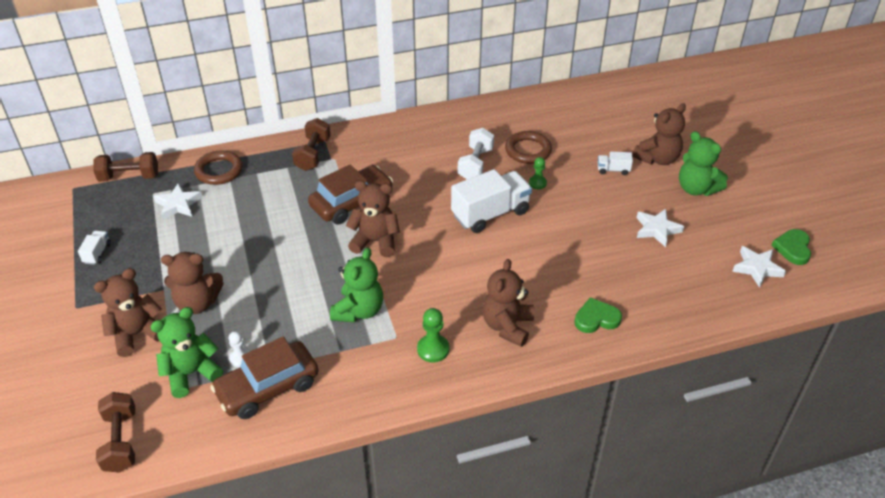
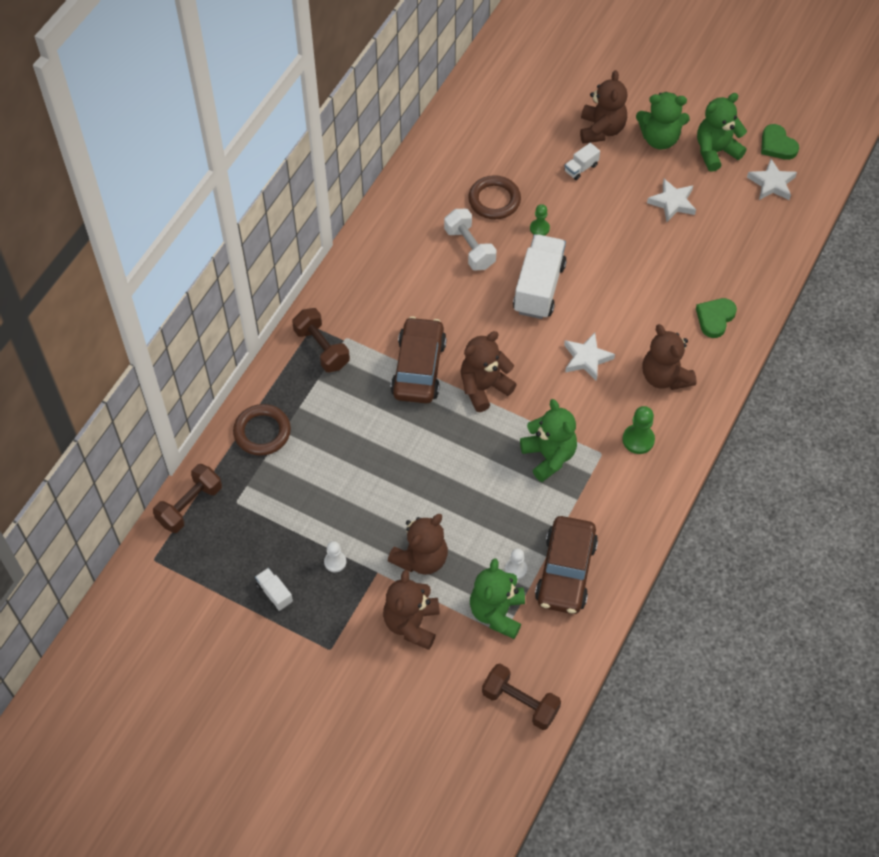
camera: 45 degrees left, 15 degrees up
(151, 264) = (335, 562): none -> white pawn
(178, 204) = (275, 493): white star -> white star (586, 358)
(733, 222) = (715, 151): none -> green teddy bear

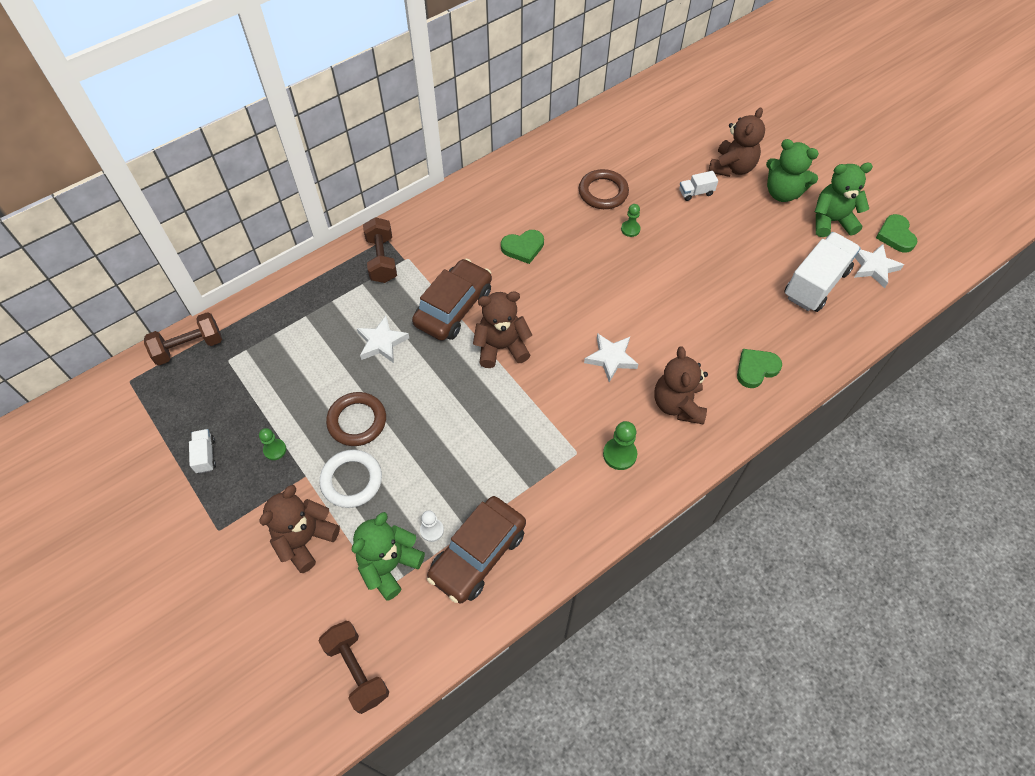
camera: 25 degrees right, 0 degrees up
(262, 432) = (288, 309): brown ring -> brown ring (357, 421)
(335, 562) = (275, 450): white pawn -> green pawn
(421, 558) = (351, 480): brown teddy bear -> white ring
(450, 285) = (523, 248): none -> green heart
(469, 248) = (558, 224): white dumbbell -> none
(539, 288) = (601, 279): white truck -> white truck (815, 284)
(549, 456) = (525, 434): green teddy bear -> none
(672, 202) = (767, 250): white star -> white star (382, 342)

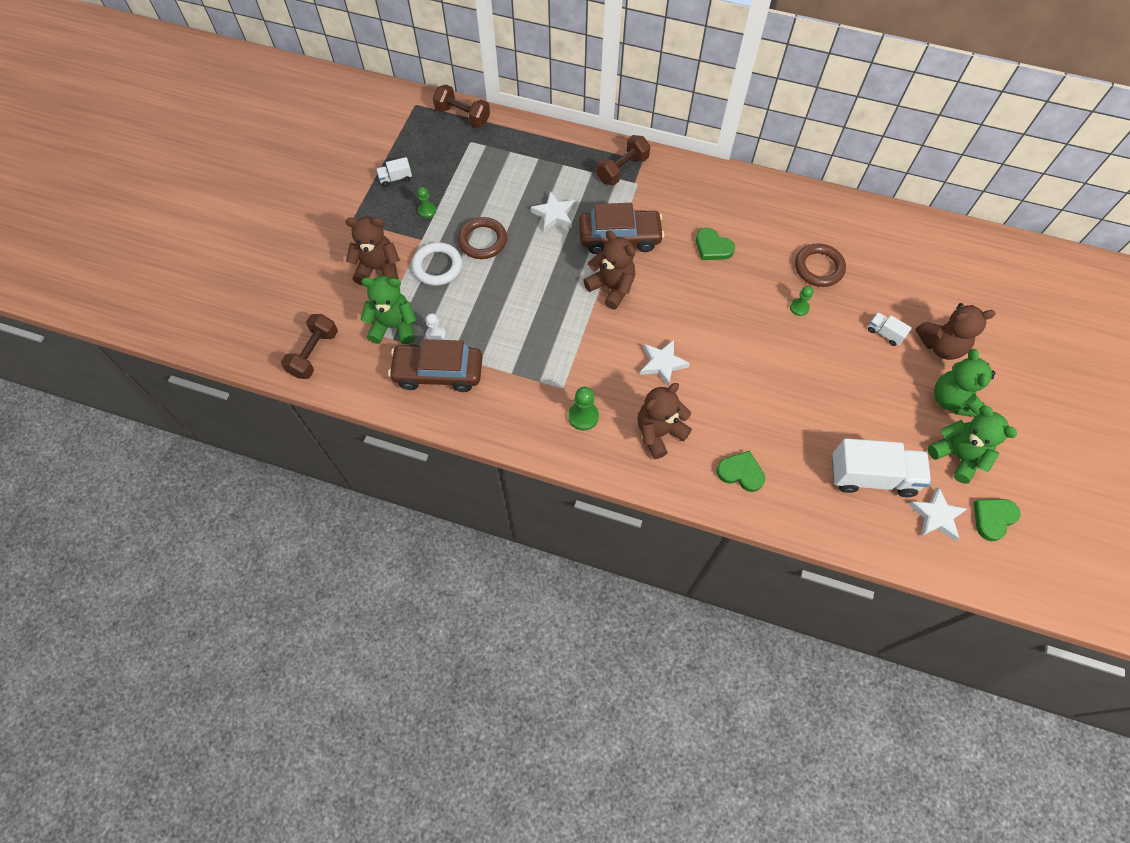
camera: 55 degrees right, 5 degrees up
(205, 455) = (395, 178): white truck -> white truck turned 150 degrees counterclockwise

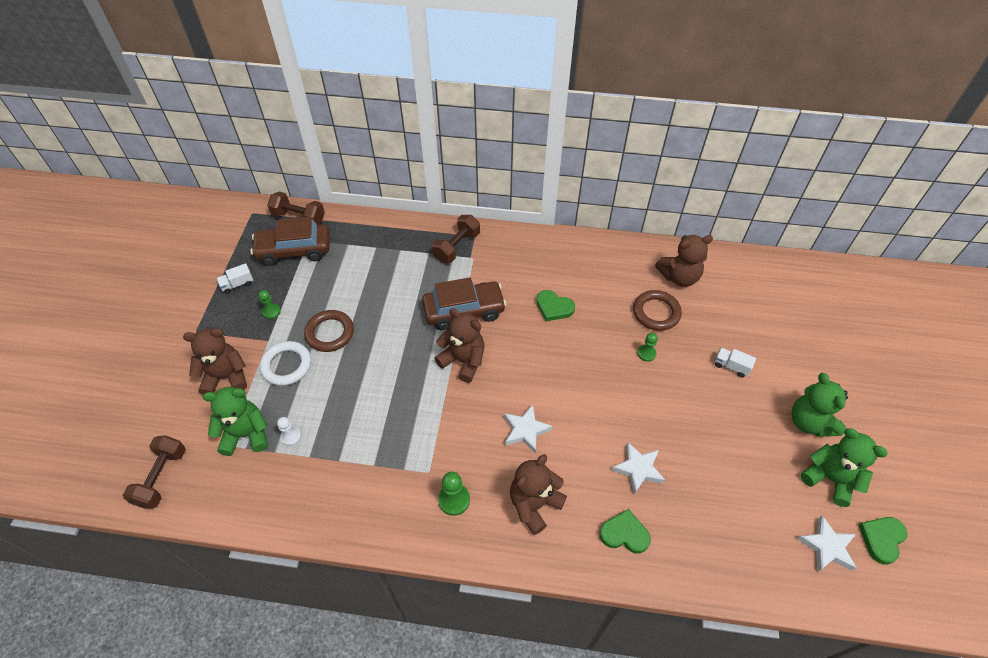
camera: 10 degrees left, 10 degrees down
(438, 372) = (297, 477): brown car -> brown car (294, 250)
(554, 214) = (398, 297): white star -> white star (638, 469)
(872, 476) = (754, 514): white truck -> none
(941, 345) = (785, 370): brown teddy bear -> brown teddy bear (679, 277)

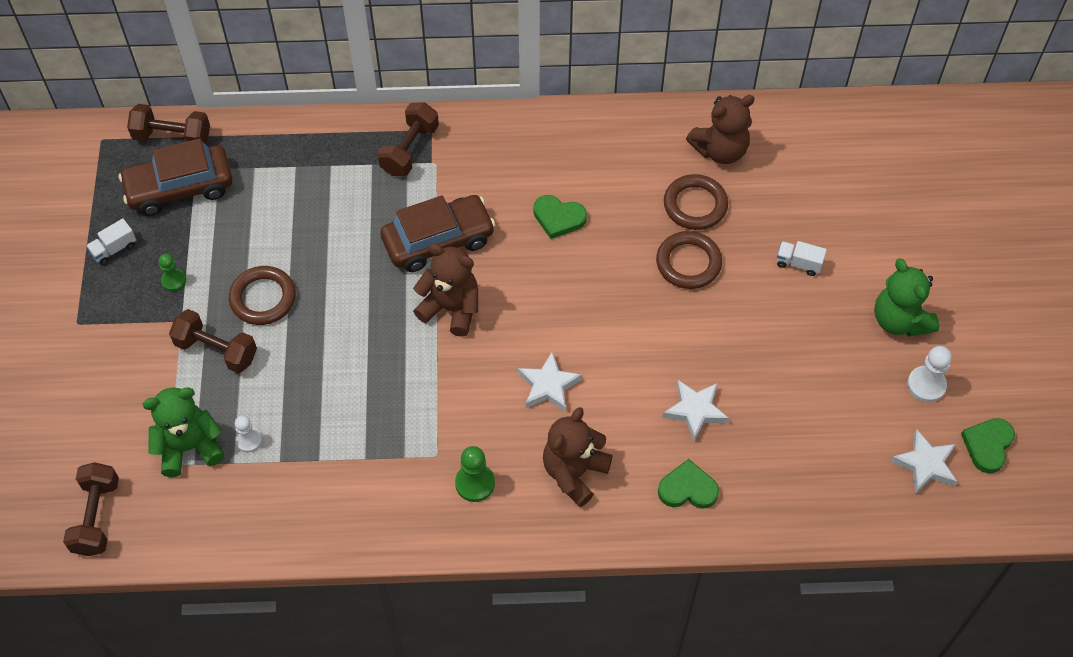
camera: 10 degrees left, 5 degrees up
(226, 377) = (139, 378): brown teddy bear -> none
(286, 365) = (216, 350): white ring -> brown dumbbell
(646, 353) = (688, 263): green pawn -> brown ring
(830, 478) = (926, 385): green teddy bear -> white pawn

